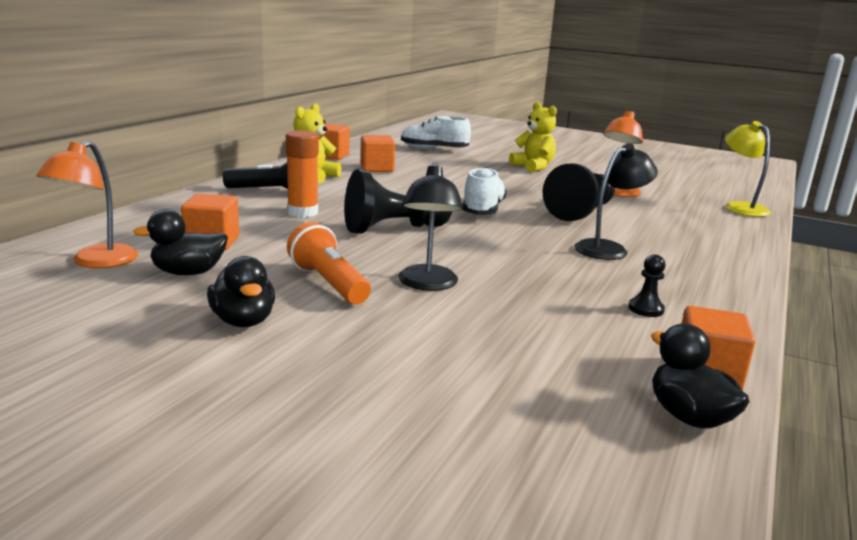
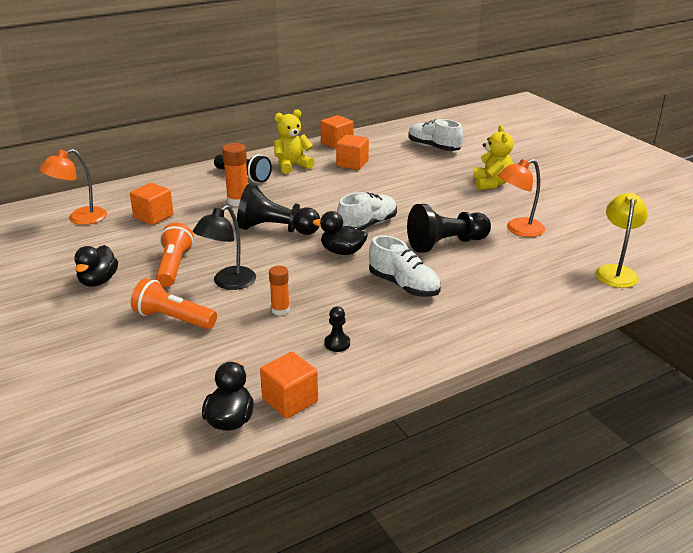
camera: 35 degrees right, 10 degrees up
(188, 273) = (113, 238): black duck -> black duck (342, 252)
(424, 335) = (173, 319): none -> orange flashlight
(533, 295) = (280, 310): none -> orange glue stick
(608, 248) = (404, 285): black lamp -> white shoe

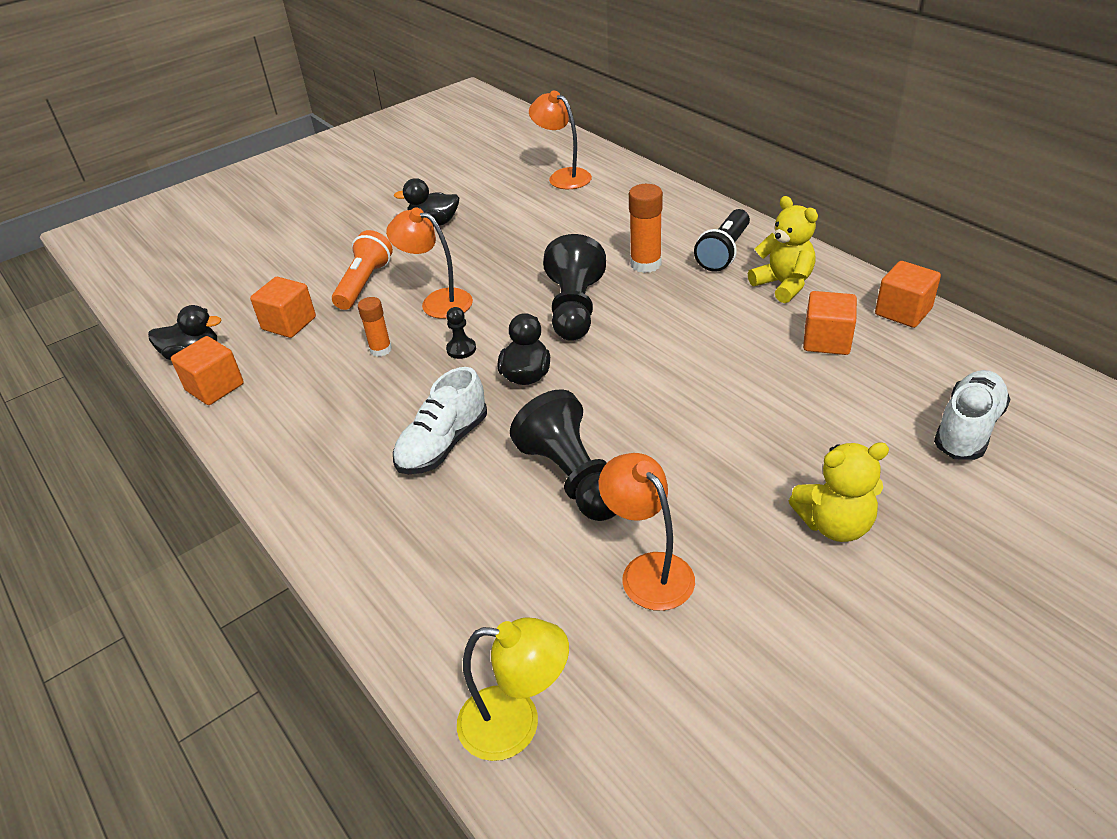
camera: 85 degrees right, 10 degrees up
(153, 216) = (582, 217): orange cube -> orange cube (289, 323)
(174, 266) = (469, 258): orange flashlight -> none
(228, 283) = (437, 301): black lamp -> orange lamp
(337, 343) = (311, 404): black pawn -> black pawn (461, 349)
(367, 225) = (611, 387): white shoe -> none

